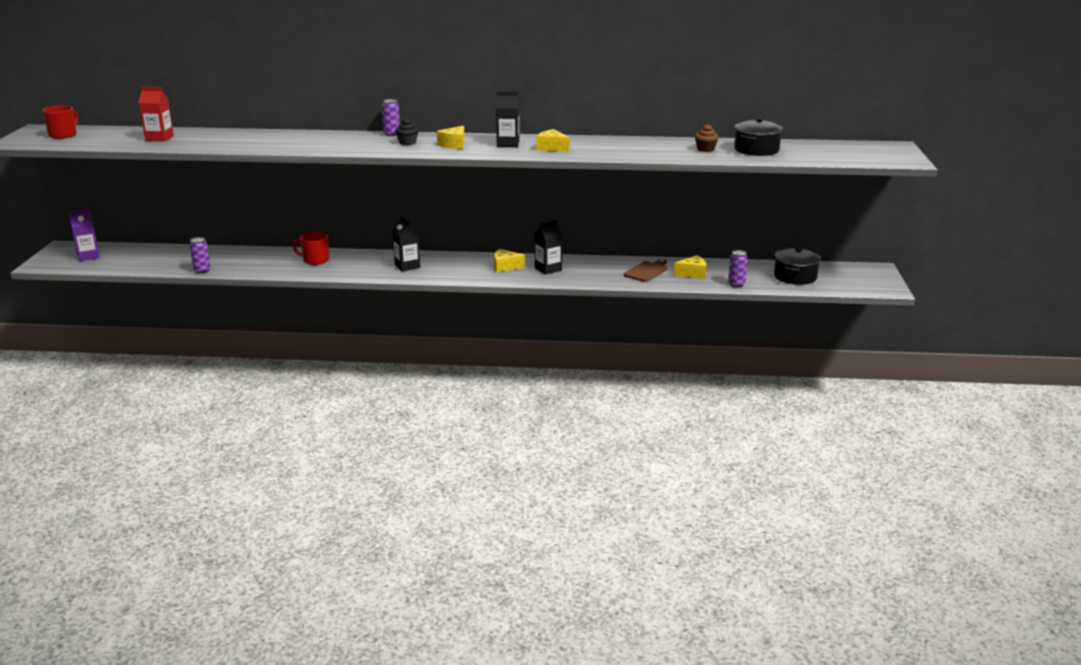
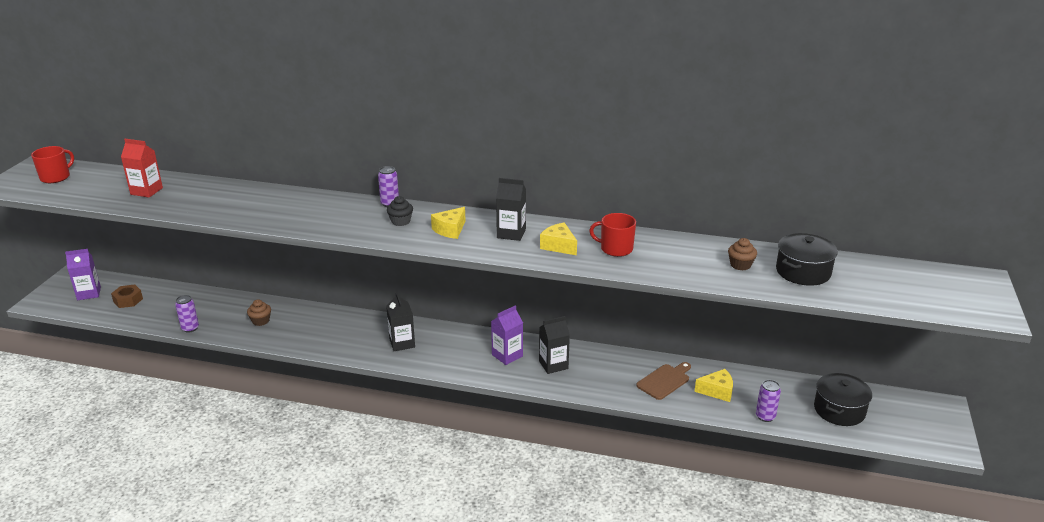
camera: 10 degrees right, 5 degrees up
(130, 258) = (128, 300): none -> brown nut
(268, 262) = (260, 321): none -> brown cupcake
(315, 260) = (309, 323): red mug -> red mug (615, 249)
(505, 267) = (507, 355): yellow cheese -> purple carton

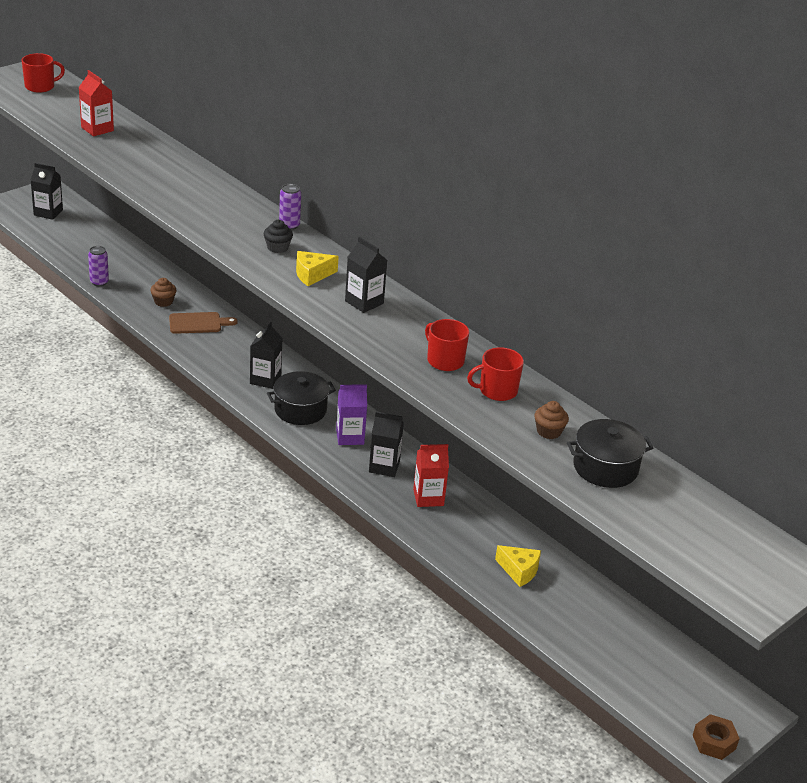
camera: 30 degrees right, 5 degrees up
(89, 293) = (48, 212): purple carton -> black carton
(128, 300) = (73, 233): brown nut -> brown nut (714, 742)
(559, 246) = (393, 334): yellow cheese -> none
(606, 371) = (428, 497): none -> red carton
(664, 381) = (477, 535): brown cutting board -> brown cutting board (198, 323)
(674, 253) = (497, 390): none -> red mug
(765, 416) = (538, 618): purple can -> none
(839, 410) = (628, 653): black pot -> black pot (300, 410)

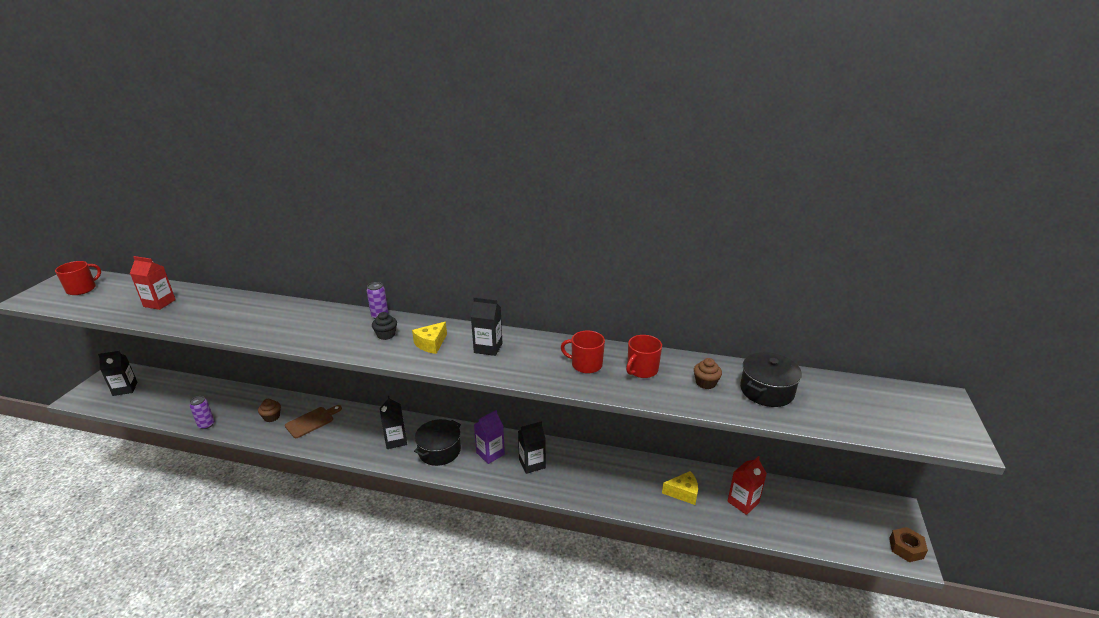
camera: 30 degrees left, 5 degrees down
(428, 497) = (580, 471): red carton -> red carton (743, 502)

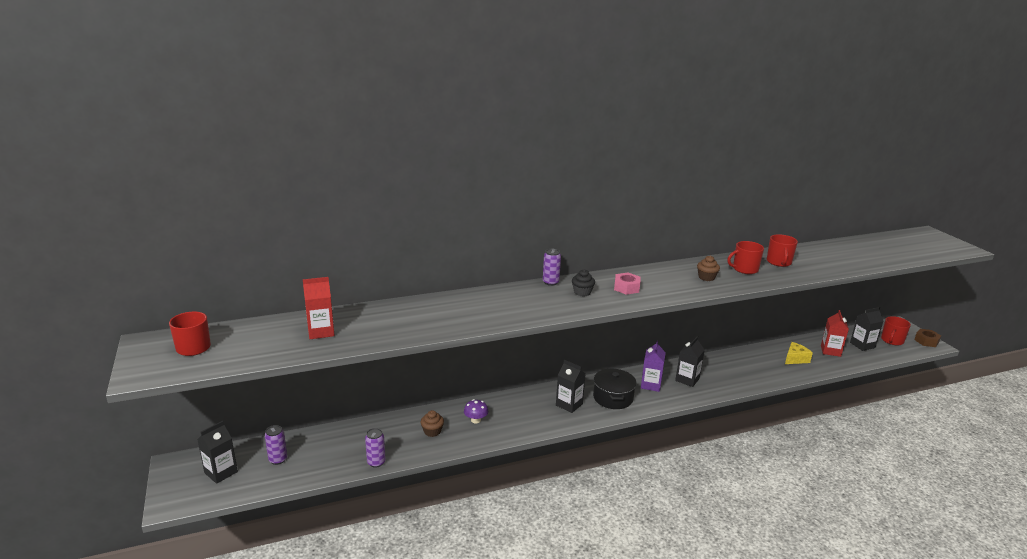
camera: 35 degrees left, 5 degrees down
(162, 394) = (278, 459): none -> purple can
(312, 421) = (476, 420): brown cutting board -> purple mushroom
(431, 344) = (626, 288): yellow cheese -> pink nut
(488, 348) = (668, 278): black carton -> black carton (862, 345)
(705, 383) = (821, 258): brown cupcake -> brown cupcake (706, 277)
(766, 391) = (855, 253): black pot -> none
(851, 525) = (892, 340): none -> red mug

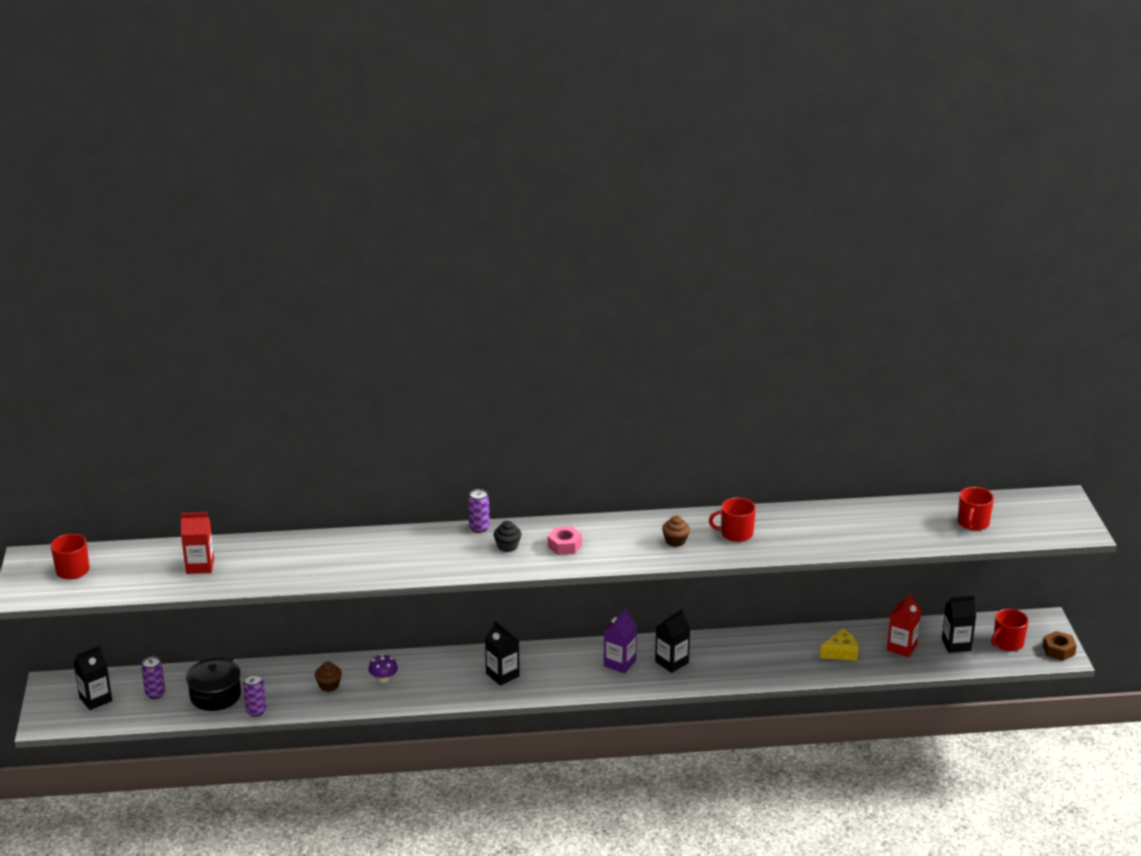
camera: 15 degrees right, 5 degrees up
(613, 398) = (561, 673): black pot -> black pot (215, 695)
(779, 262) = (792, 527): red mug -> red mug (973, 523)

